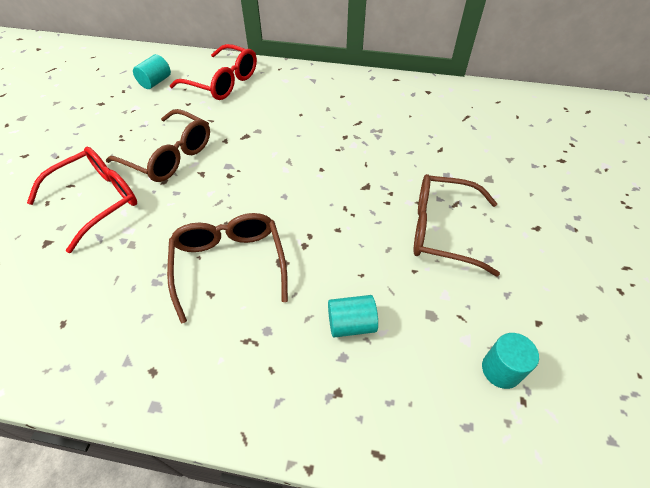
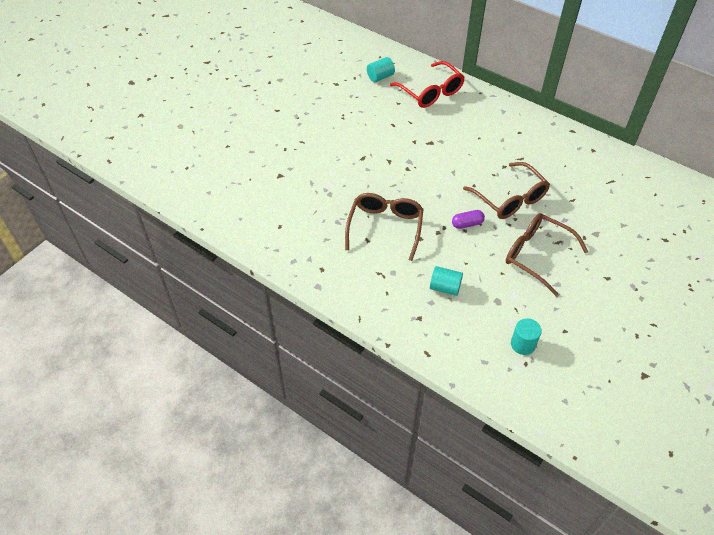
camera: 25 degrees right, 0 degrees up
(96, 201) = (315, 158): red glasses -> none
(169, 156) = (371, 141): brown glasses -> brown glasses (510, 198)
(336, 220) = (467, 224): none -> purple capsule

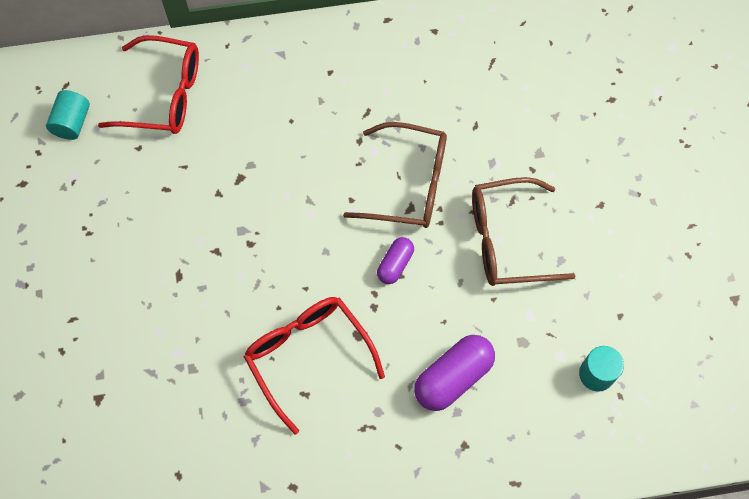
camera: 45 degrees left, 15 degrees up
(385, 228) = (308, 357): brown glasses -> red glasses
(445, 287) = (453, 377): turquoise cylinder -> purple capsule

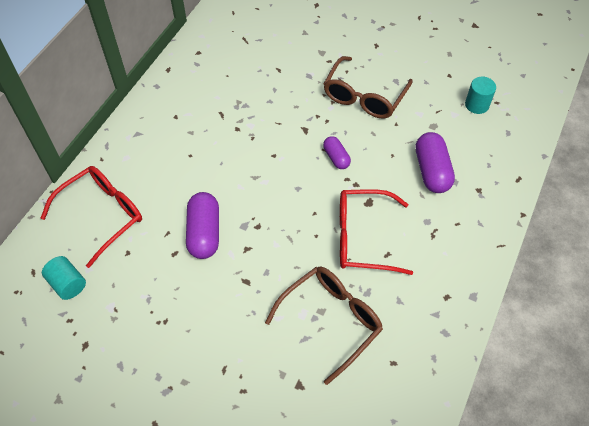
camera: 55 degrees left, 10 degrees down
(207, 199) = (204, 233): none -> purple capsule
(408, 184) = (288, 121): brown glasses -> brown glasses (330, 321)

